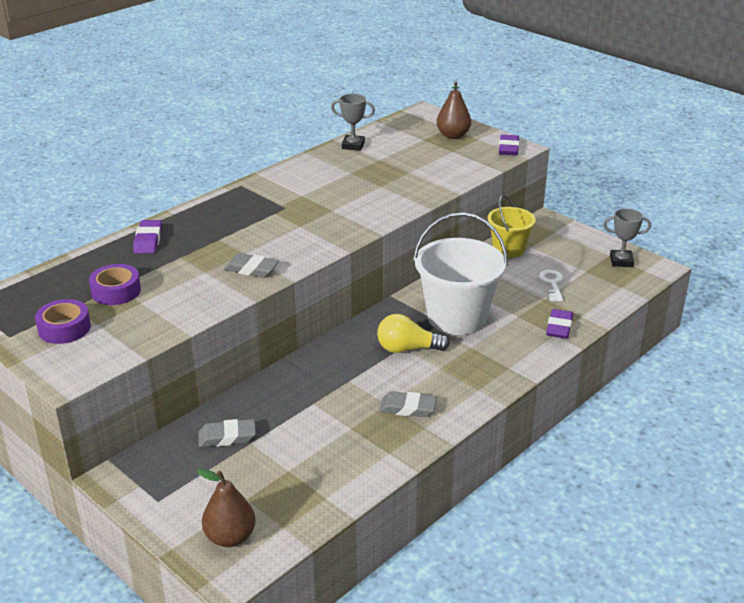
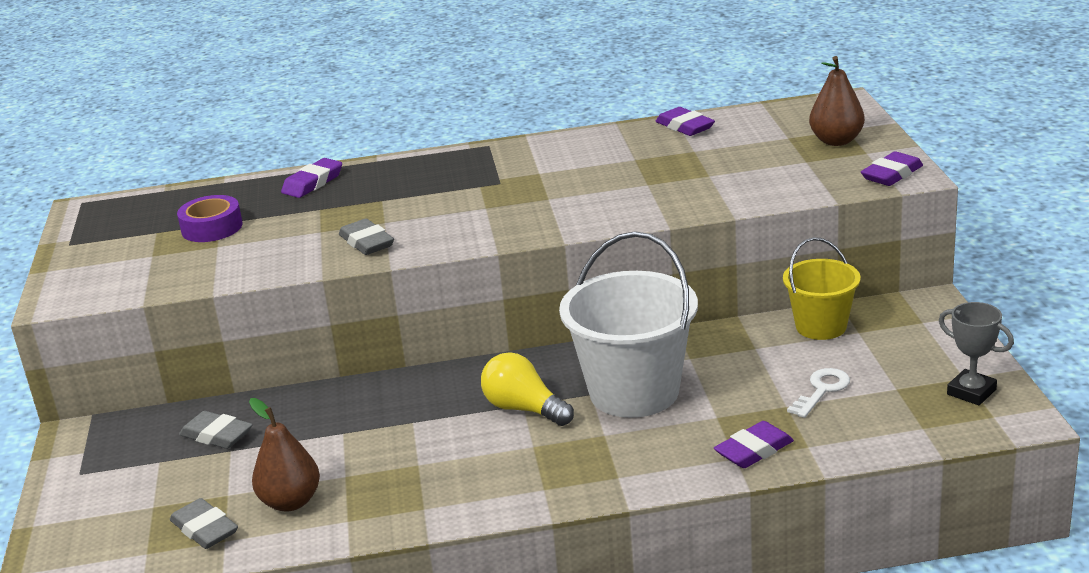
camera: 40 degrees right, 5 degrees down
(64, 328) = (120, 251): purple tape -> none
(230, 537) = (90, 539): brown pear -> brown pear (291, 502)
(353, 145) = (685, 126): grey trophy -> purple eraser
(407, 408) = (433, 478): grey eraser -> grey eraser (205, 529)

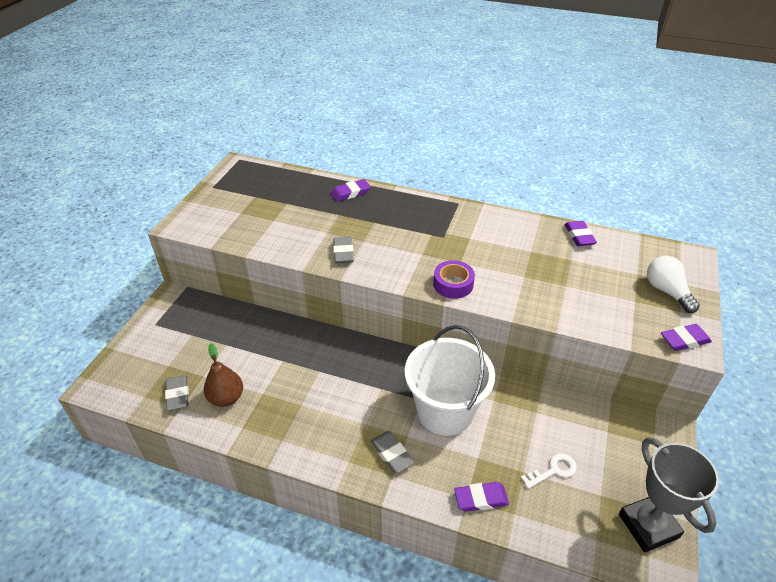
camera: 25 degrees right, 15 degrees up
(212, 228) = (280, 205): purple tape -> purple tape (453, 284)
(217, 435) = (227, 330): grey eraser -> grey eraser (391, 454)
(524, 409) = (379, 392): yellow light bulb -> none
(821, 326) = (587, 415): yellow bucket -> none
(836, 141) = (666, 291): brown pear -> white light bulb
(971, 392) = (648, 526): grey trophy -> grey trophy, size x1.70

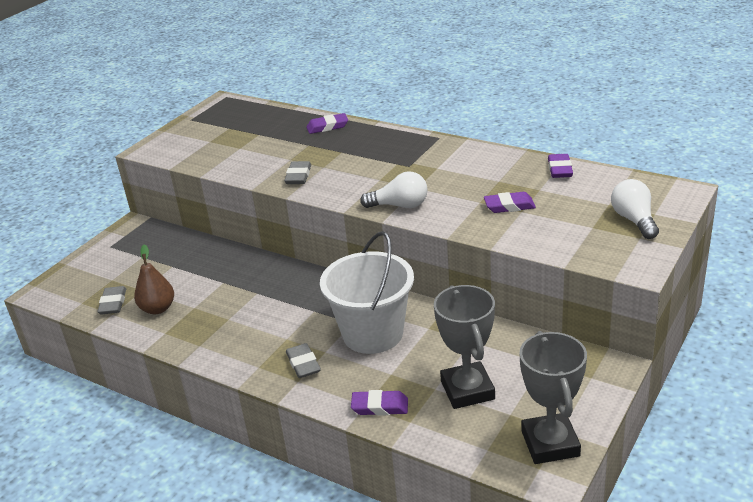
camera: 15 degrees right, 10 degrees down
(453, 284) = (400, 205): purple tape -> white light bulb
(553, 470) = (467, 390): white key -> grey trophy
(684, 340) = (630, 262): purple eraser -> purple eraser (509, 206)

